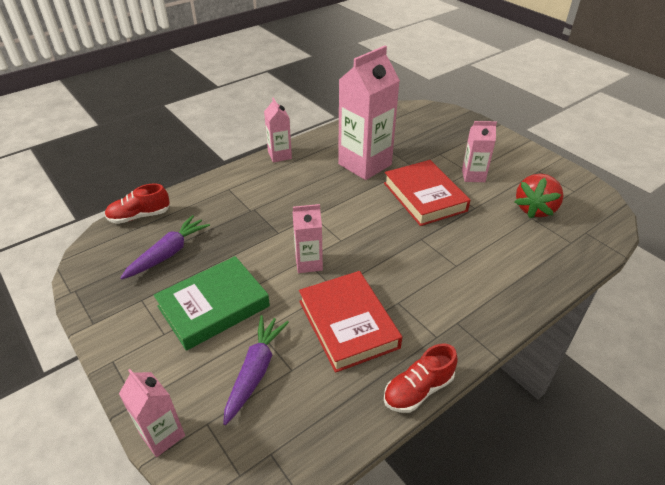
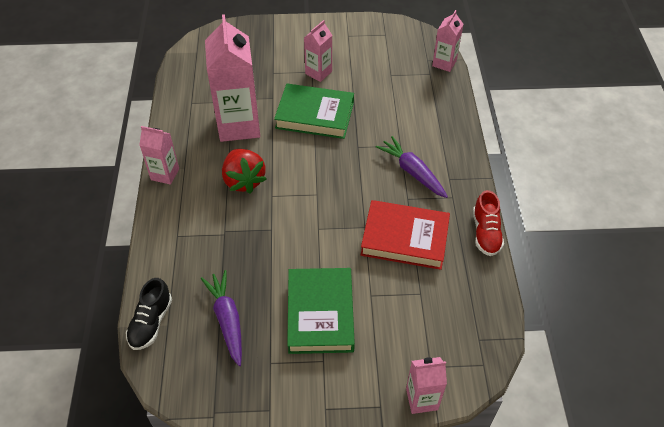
camera: 55 degrees left, 10 degrees up
(139, 216) = (151, 322): red shoe -> black shoe
(255, 371) = (405, 315): purple carrot -> purple carrot (412, 172)
(308, 263) = (325, 228): pink carton -> pink carton (444, 63)
(424, 197) = (315, 115): red book -> green book
(535, 209) = (384, 67): red strawberry -> red strawberry (244, 180)

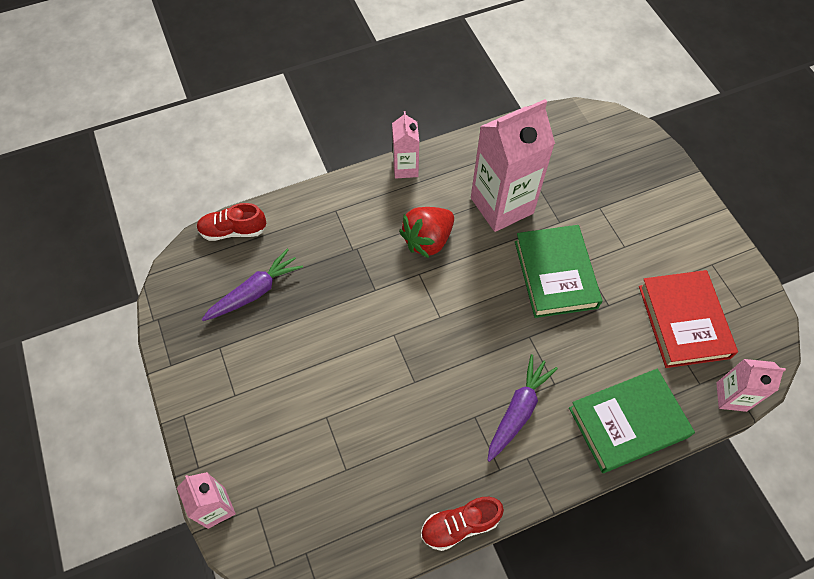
camera: 70 degrees right, 10 degrees up
(151, 322) = (233, 231): black shoe -> red shoe
(318, 72) = (626, 254): pink carton -> none
(320, 313) = (287, 374): green book -> green book (627, 422)
(405, 238) = (415, 430): red book -> red book (683, 321)

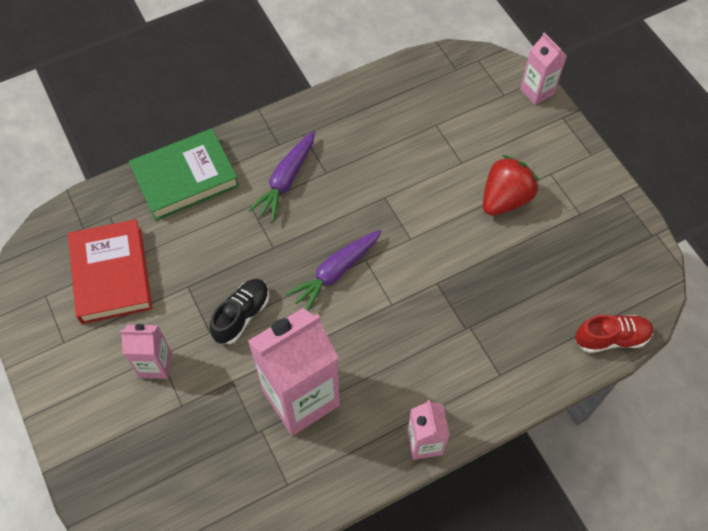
camera: 175 degrees right, 0 degrees up
(255, 291) = (563, 270): purple carrot -> purple carrot (335, 273)
(428, 240) = (386, 345): red strawberry -> red strawberry (505, 199)
(460, 525) = (335, 94): red shoe -> none
(555, 274) = (242, 315): green book -> black shoe
(731, 397) = (83, 207): pink carton -> pink carton (155, 364)

